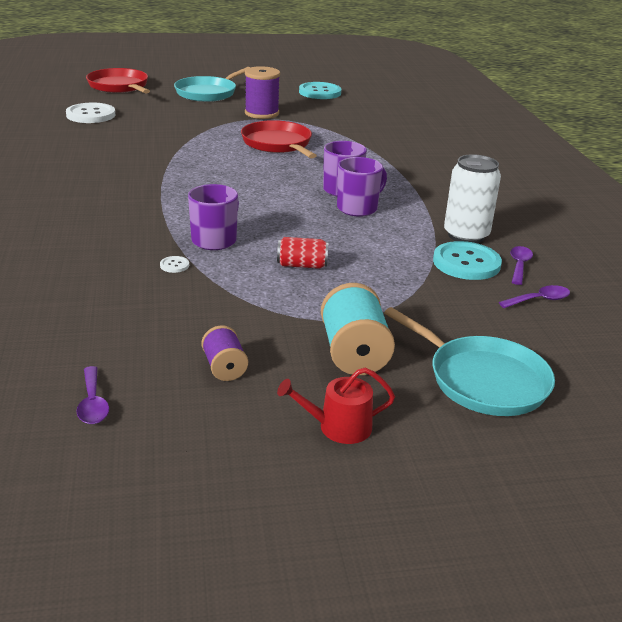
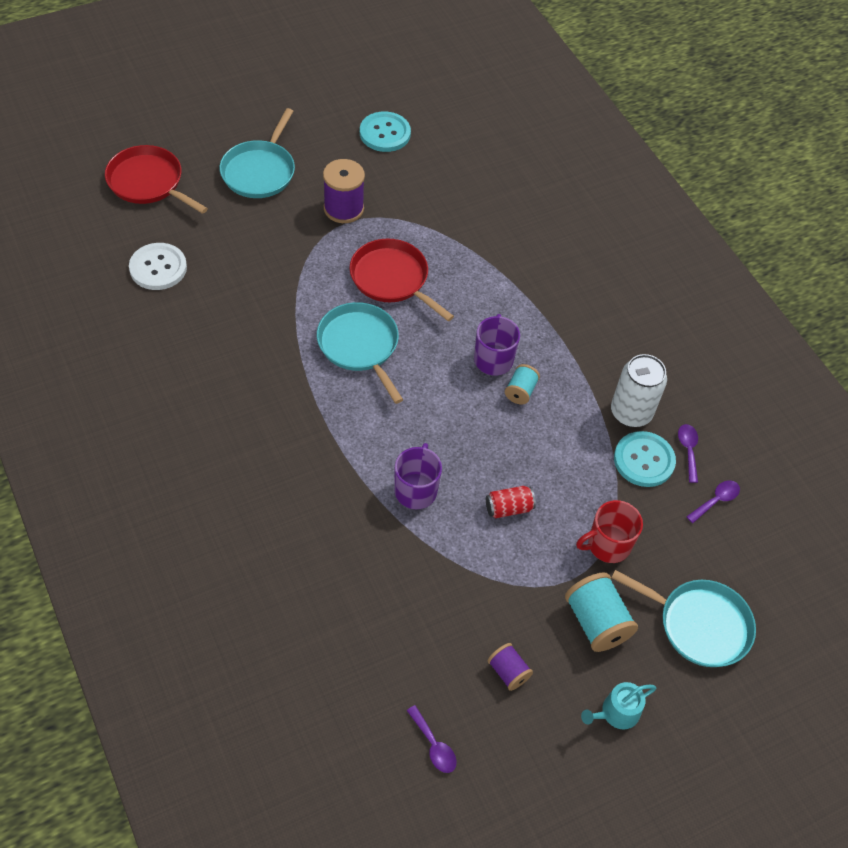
camera: 20 degrees left, 25 degrees up
(174, 265) = (401, 543): white button -> none
(224, 166) = (360, 346): none -> turquoise pan
(338, 427) = (616, 713): red watering can -> turquoise watering can
(358, 208) = (520, 391): purple mug -> turquoise spool
(397, 305) = (607, 545): none -> red mug

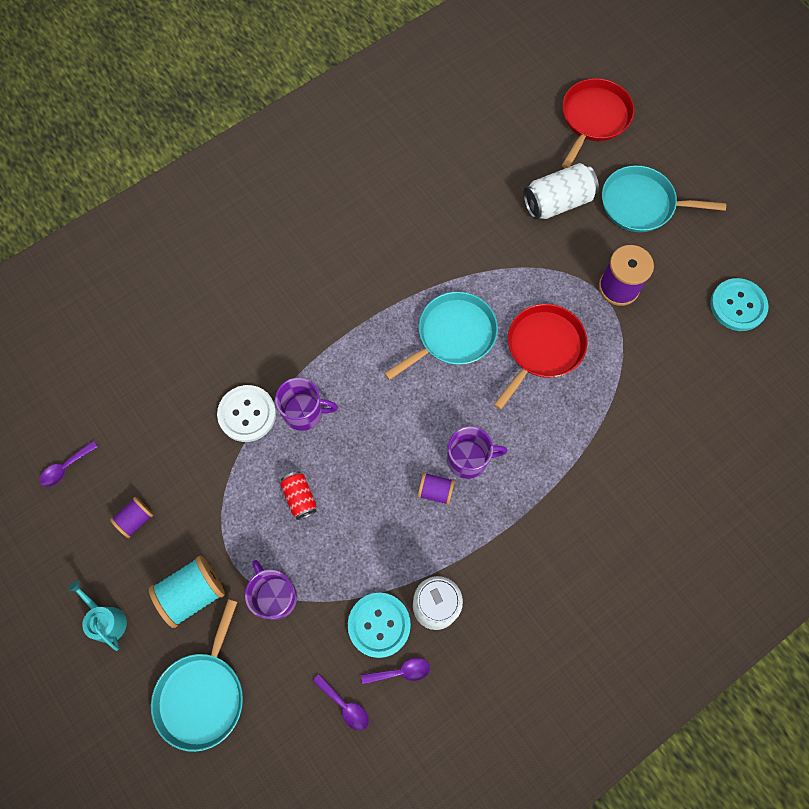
camera: 85 degrees right, 15 degrees up
(158, 268) = (496, 152): white button -> white button (247, 414)
(236, 232) = (557, 202): none -> white can
(520, 391) = (435, 491): turquoise spool -> purple spool
(607, 545) = (275, 596): red mug -> purple mug

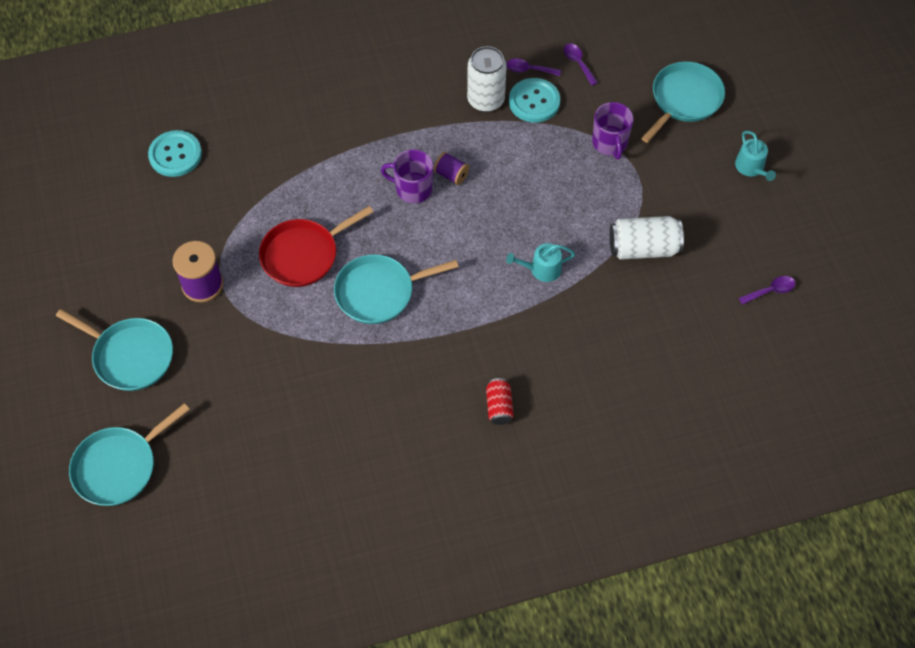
camera: 160 degrees left, 10 degrees down
(136, 519) = (714, 231): purple spool -> none
(193, 593) = (676, 164): turquoise spool -> none
(247, 414) = (594, 284): white button -> none
(300, 497) = (568, 204): red can -> red can (499, 406)
(304, 412) = (541, 269): purple mug -> turquoise watering can
(557, 202) = (212, 386): white can -> white can (643, 248)
(593, 118) = (119, 466): red pan -> turquoise pan
(738, 305) = (106, 234): turquoise button -> turquoise button (175, 155)

